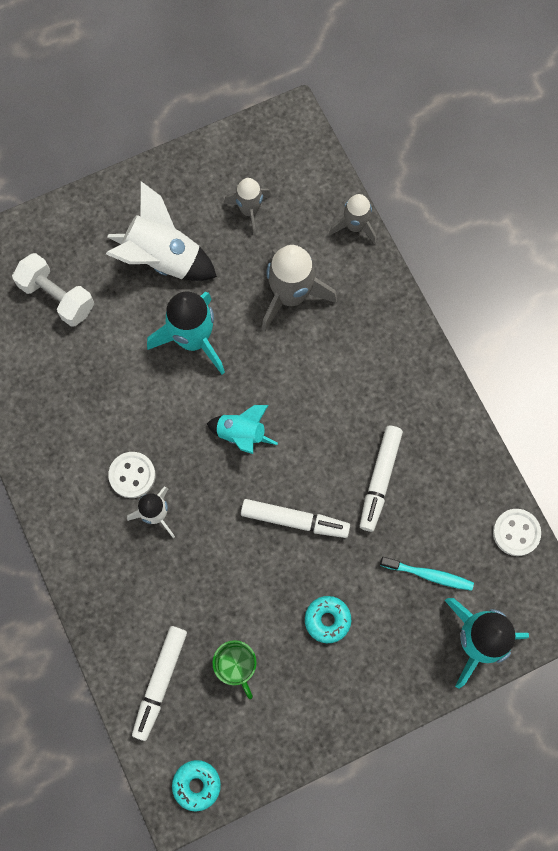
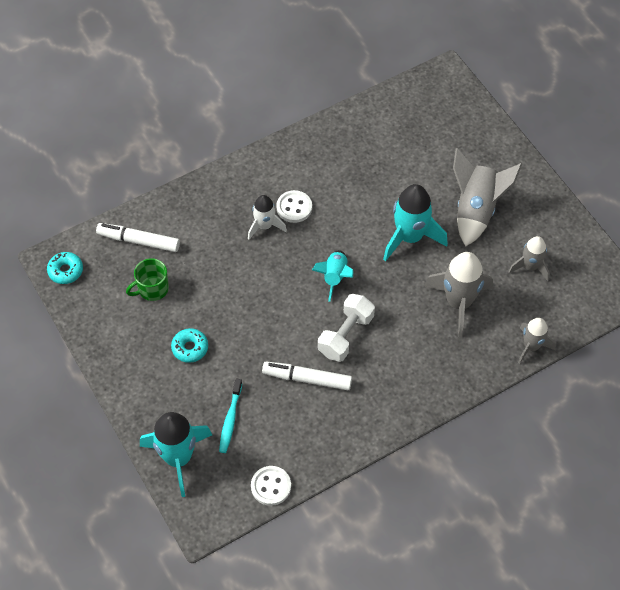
camera: 85 degrees right, 15 degrees down
(57, 297) = (431, 144): white dumbbell -> white dumbbell (345, 335)
(163, 258) = (476, 210): white rocket -> grey rocket
(294, 520) = (268, 319): white marker -> none

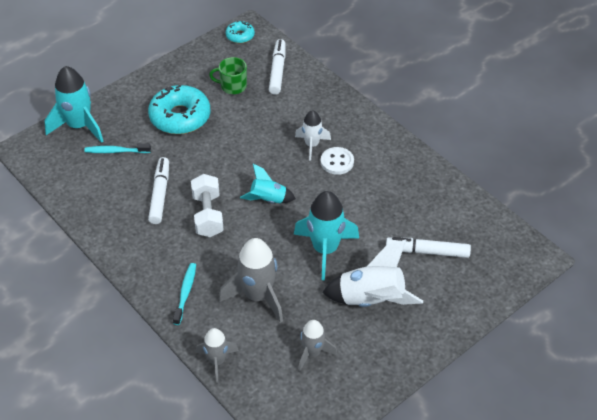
camera: 80 degrees right, 10 degrees down
(152, 289) = (232, 86): green mug -> green mug turned 45 degrees counterclockwise
(190, 348) = (180, 117): turquoise donut -> turquoise donut, size x1.98
(271, 486) = (56, 185): white button -> none
(345, 335) = (208, 215): white dumbbell -> white dumbbell turned 60 degrees clockwise
(426, 155) = (427, 251): none -> white marker
(446, 366) = (185, 293): none -> turquoise toothbrush
(476, 210) = (371, 300): grey rocket -> white rocket

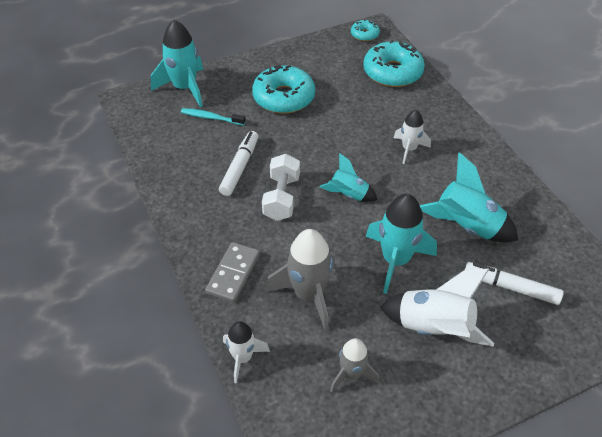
camera: 15 degrees right, 0 degrees up
(185, 293) = (233, 274): turquoise toothbrush -> grey domino
(217, 361) = (243, 358): grey rocket -> white rocket
(232, 86) = (344, 78): green mug -> none
(277, 71) = (392, 72): white marker -> turquoise donut
(337, 162) = (431, 171): white button -> none
(379, 207) = (466, 226): none -> turquoise rocket

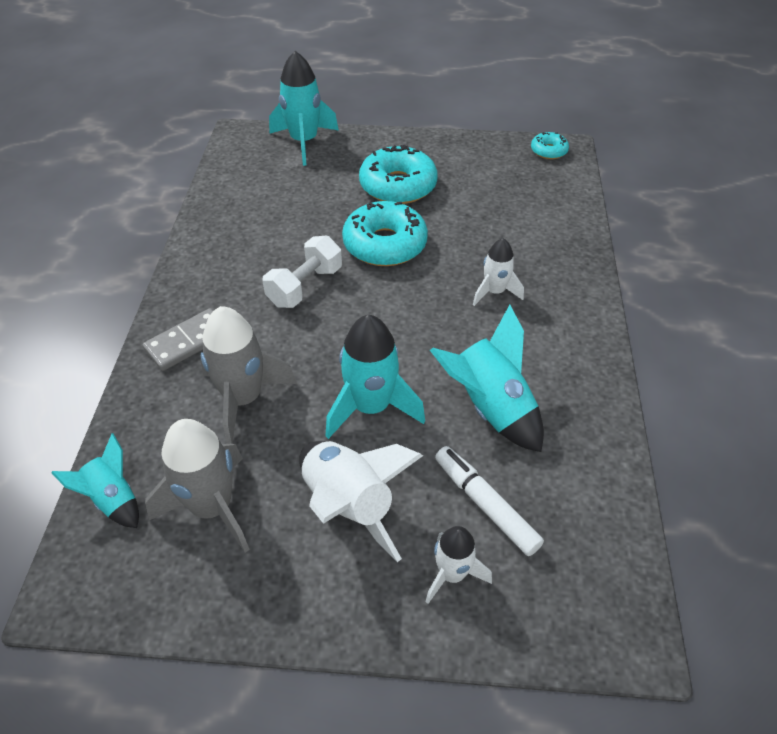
camera: 30 degrees right, 0 degrees up
(211, 118) = (304, 179): turquoise toothbrush -> none
(239, 167) = (289, 239): white marker -> none
(243, 358) = (121, 431): white rocket -> white rocket (452, 574)
(348, 195) = (380, 313): turquoise rocket -> turquoise rocket (113, 499)
(351, 374) = (212, 507): grey rocket -> grey rocket, size x1.67
(392, 72) = (547, 202): turquoise donut -> turquoise donut (385, 244)

